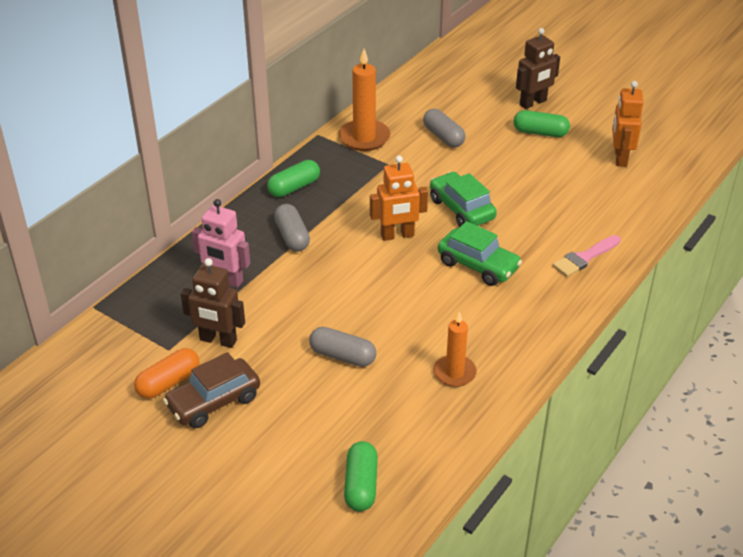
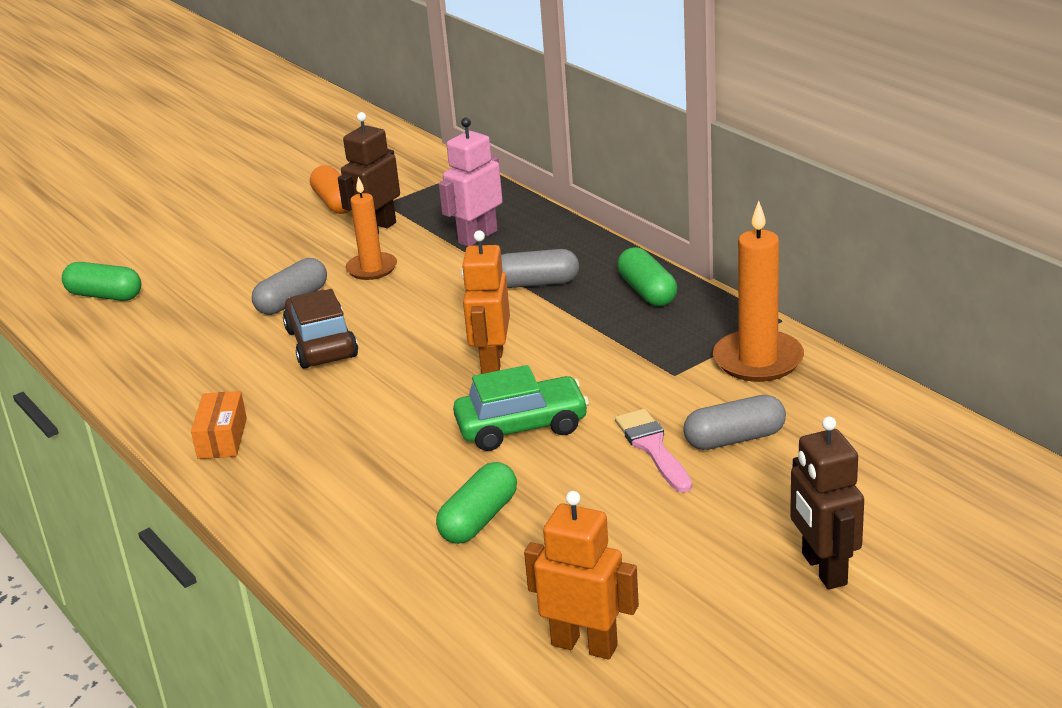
camera: 110 degrees right, 10 degrees down
(213, 402) = (288, 225): brown car -> brown car (321, 343)
(454, 373) = (202, 372): orange candle -> orange candle (372, 269)
(478, 265) = (383, 421): green car -> none
(526, 333) = (222, 438): none -> orange box
(540, 132) = (711, 556): green capsule -> green capsule (479, 519)
(584, 258) = (332, 527): pink brush -> pink brush (653, 448)

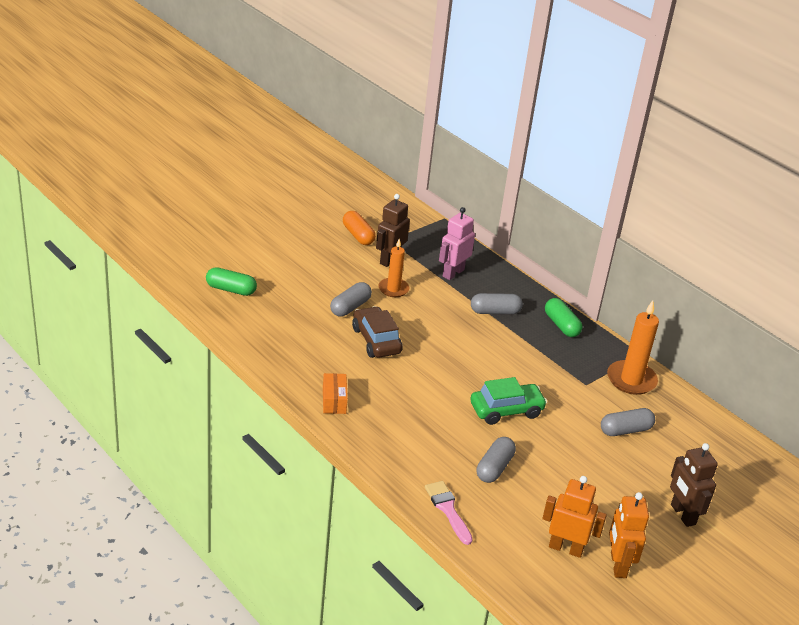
camera: 10 degrees left, 5 degrees up
(479, 519) = (494, 468): green capsule -> grey capsule
(491, 362) = (480, 365): orange robot -> orange robot (617, 565)
(653, 448) = (581, 431): pink brush -> pink brush (448, 509)

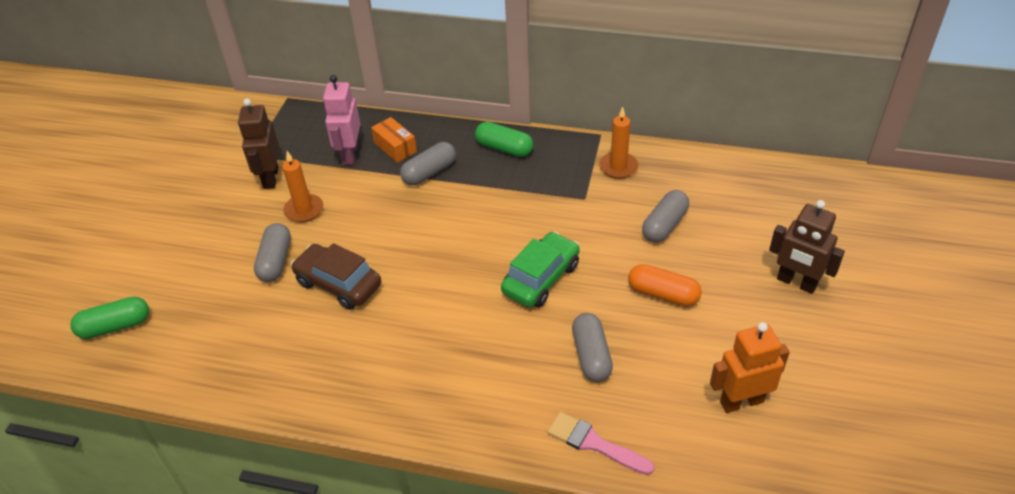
camera: 30 degrees left, 10 degrees up
(334, 400) = (357, 392): orange box -> orange box (395, 147)
(358, 235) = (212, 169): orange capsule -> orange capsule (663, 294)
(617, 565) = (801, 384): orange robot -> none
(631, 380) = (618, 167): orange candle -> orange candle, size x0.66

